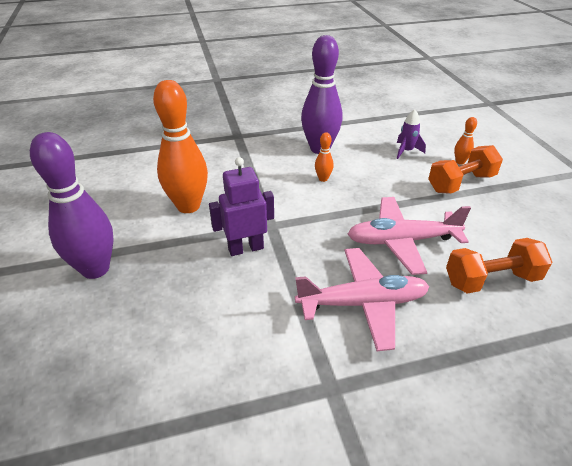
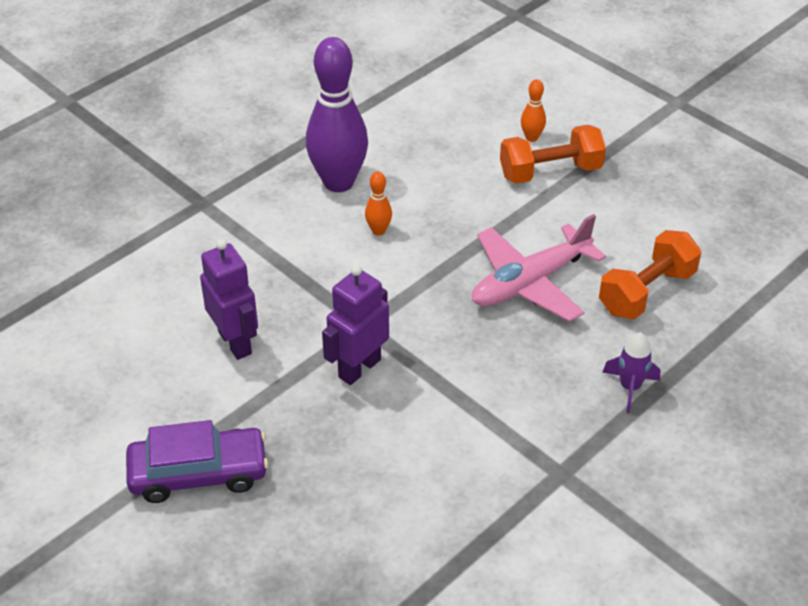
camera: 30 degrees left, 5 degrees up
(95, 269) = (198, 473): purple bowling pin -> purple car
(188, 206) = (235, 342): orange bowling pin -> purple robot
(363, 303) = (535, 376): pink plane -> none
(406, 151) = (455, 144): purple rocket -> purple rocket (630, 387)
(461, 183) = (550, 172): orange dumbbell -> orange dumbbell turned 45 degrees clockwise

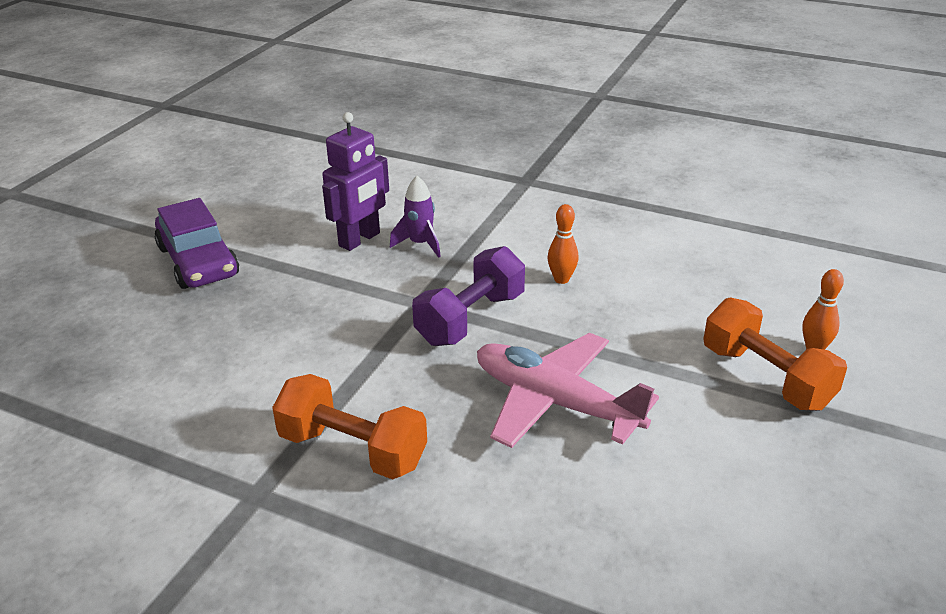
camera: 70 degrees right, 10 degrees down
(338, 182) = (613, 239): purple bowling pin -> none
(359, 368) = (358, 314): purple robot -> none
(404, 300) = (470, 319): none -> purple dumbbell
(630, 387) = (420, 530): purple rocket -> purple rocket (420, 244)
(646, 292) = (608, 513): orange dumbbell -> orange dumbbell (353, 450)

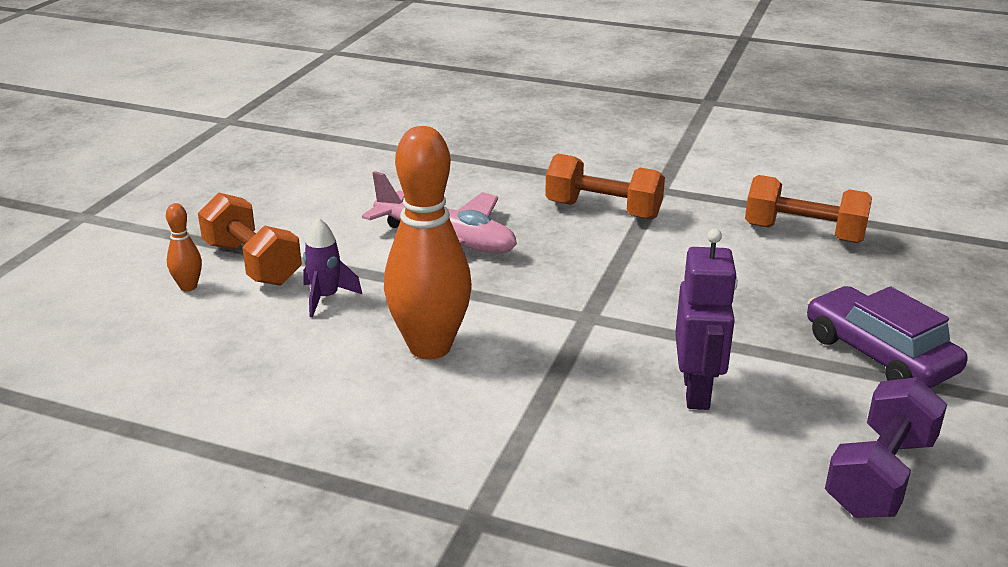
camera: 175 degrees right, 5 degrees down
(135, 397) = (803, 233): none -> orange dumbbell
(360, 240) = (697, 392): purple robot -> purple robot turned 150 degrees clockwise
(420, 244) = (613, 388): purple rocket -> purple rocket (326, 298)
(470, 319) = (530, 302): purple dumbbell -> purple dumbbell (880, 475)
(561, 279) = (430, 347): orange bowling pin -> orange bowling pin, size x2.34

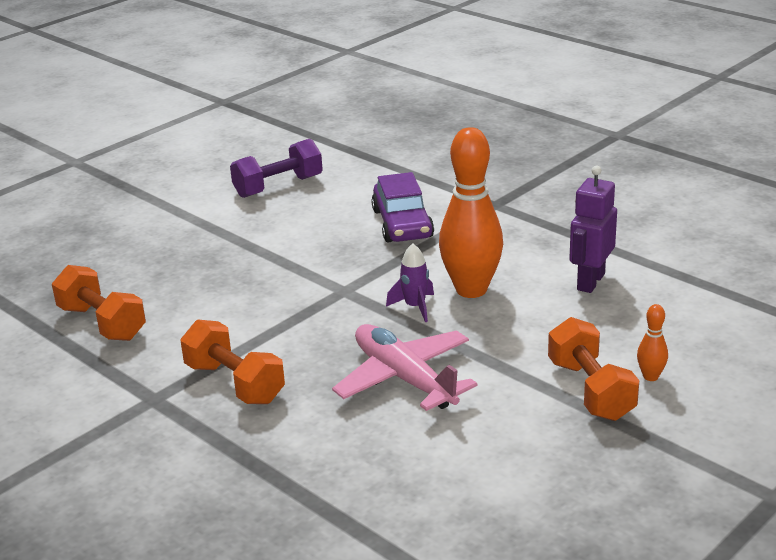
camera: 155 degrees left, 0 degrees up
(326, 298) = (533, 342): purple rocket -> purple rocket (415, 307)
(697, 392) = (324, 235): purple robot -> purple robot (590, 282)
(879, 354) = (190, 234): purple car -> purple car (402, 224)

